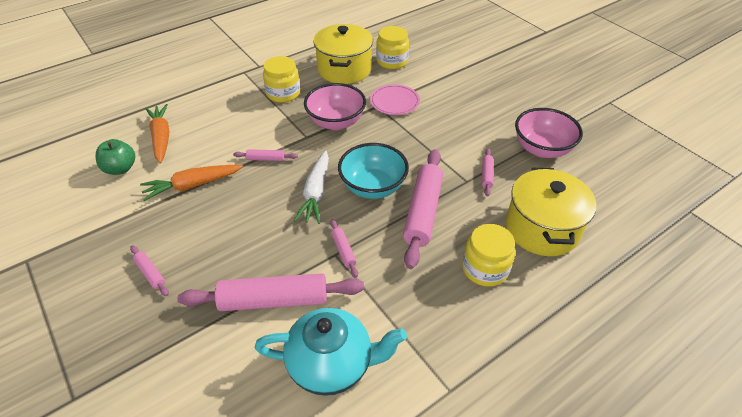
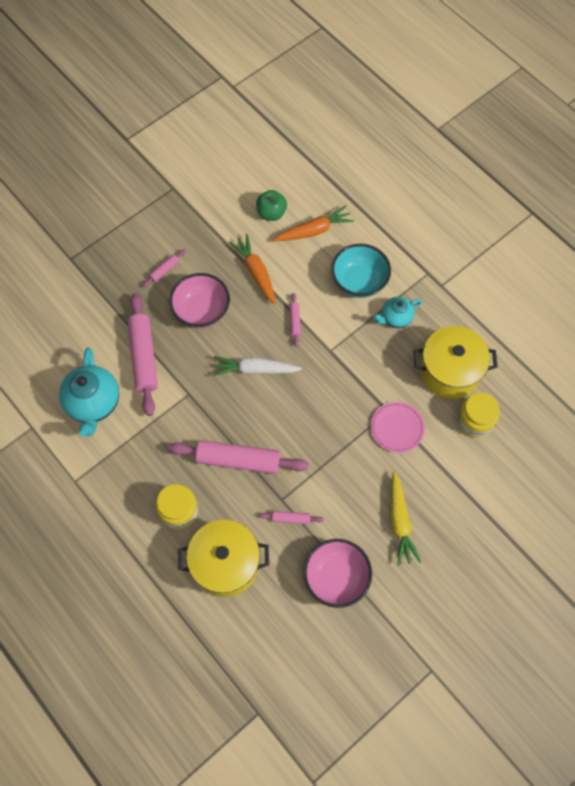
camera: 85 degrees right, 20 degrees up
(283, 93) = (395, 318): yellow jar -> turquoise teapot
(336, 122) = (355, 374): pink bowl -> pink bowl (201, 311)
(343, 251) = (192, 400): pink rolling pin -> none
(373, 187) = (266, 416): turquoise bowl -> turquoise bowl (359, 282)
(483, 107) = (400, 522): none -> yellow carrot

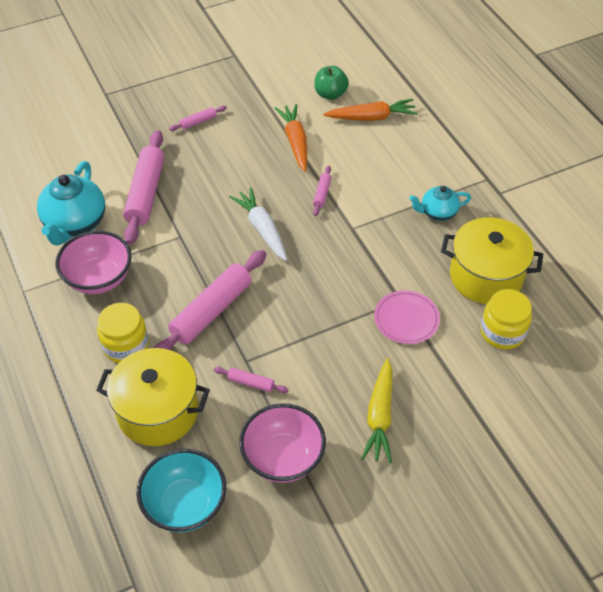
camera: 15 degrees right, 15 degrees down
(201, 311) = (224, 165): pink bowl -> pink bowl (98, 278)
(238, 460) = (211, 311): pink rolling pin -> pink rolling pin turned 75 degrees counterclockwise
(255, 369) = (262, 229): white carrot -> white carrot turned 45 degrees clockwise
(359, 282) = (406, 171): turquoise bowl -> turquoise bowl (185, 504)

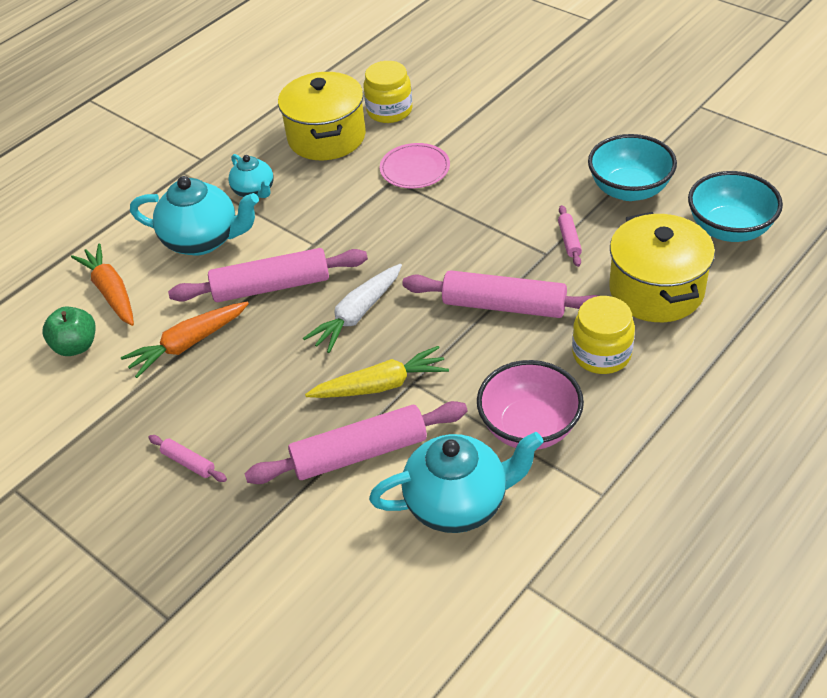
camera: 110 degrees left, 5 degrees down
(283, 458) = (629, 190): pink bowl -> turquoise bowl
(322, 194) = (271, 286): pink rolling pin -> pink rolling pin, size x2.23
(380, 416) = (537, 150): yellow carrot -> yellow carrot (381, 385)
(396, 172) = (203, 240): none -> turquoise teapot

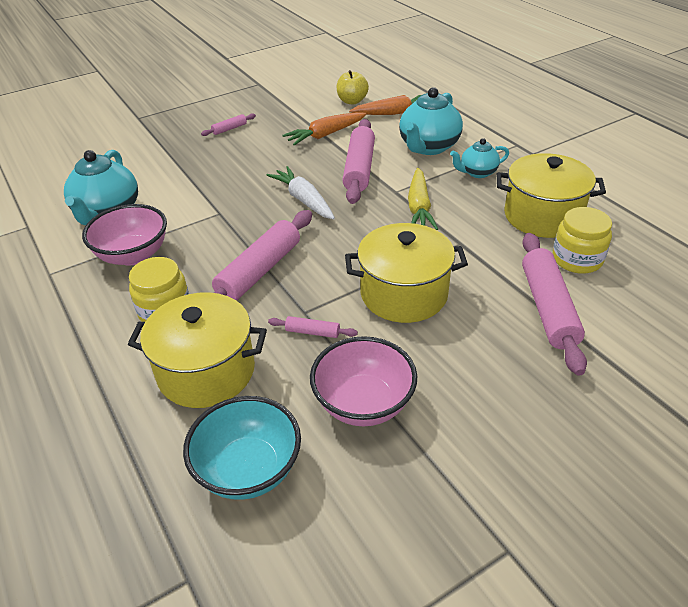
camera: 105 degrees right, 5 degrees down
(76, 346) = (352, 101): green apple -> yellow apple
(188, 344) = (325, 135): orange carrot -> orange carrot turned 105 degrees counterclockwise
(360, 453) = (181, 183): pink rolling pin -> pink rolling pin (548, 308)
(381, 385) = (228, 199): yellow carrot -> yellow carrot (419, 207)
(415, 169) = (471, 258): pink plate -> none
(488, 198) = (404, 294): none -> yellow pot
(629, 190) = (363, 403): turquoise bowl -> pink bowl

